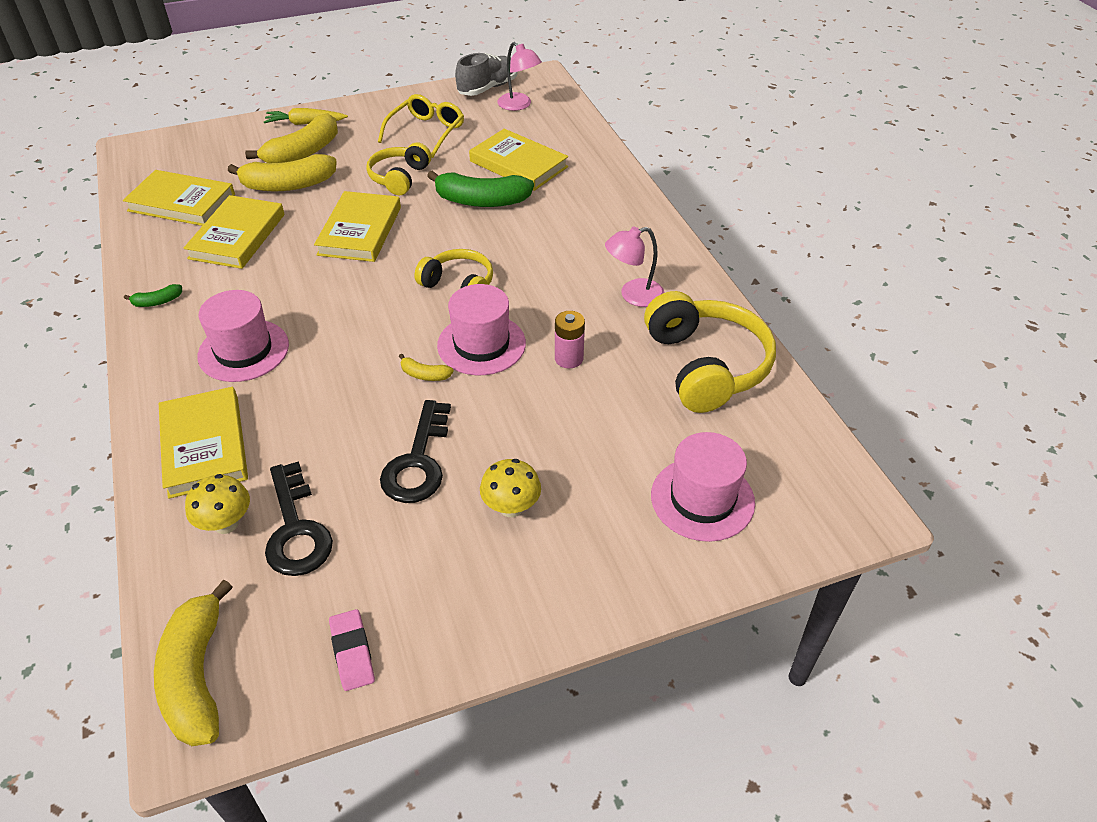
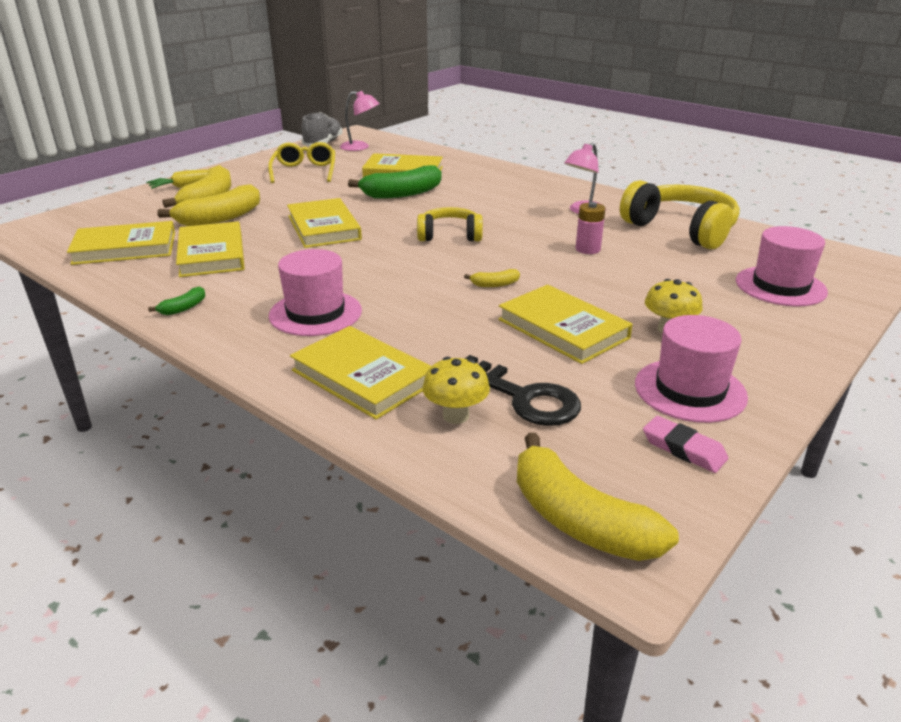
camera: 30 degrees left, 15 degrees down
(399, 177) = (316, 196): yellow headphones -> none
(418, 461) = (562, 329): black key -> yellow book
(481, 344) = (514, 259): pink hat -> pink hat (690, 390)

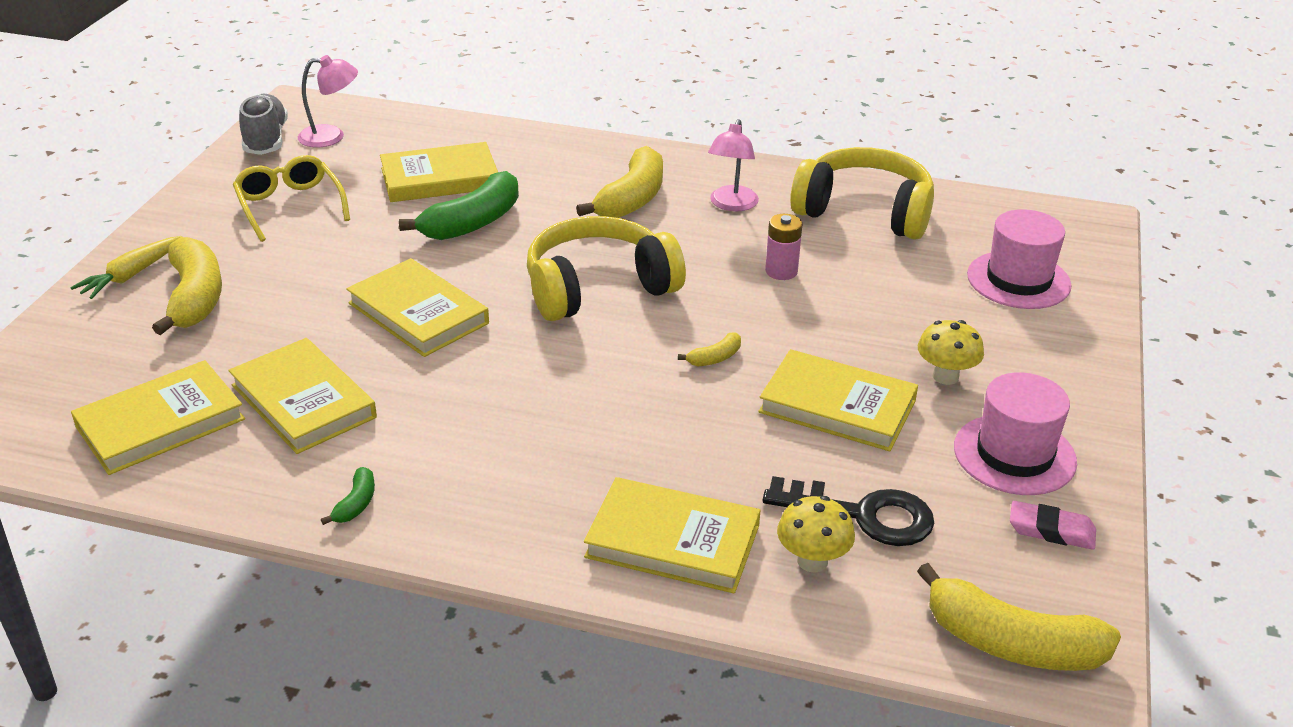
camera: 25 degrees left, 5 degrees up
(220, 218) = (250, 331): yellow banana -> yellow banana (632, 199)
(315, 313) = (536, 463): pink hat -> none
(450, 235) = (598, 288): yellow headphones -> yellow headphones, size x1.65

